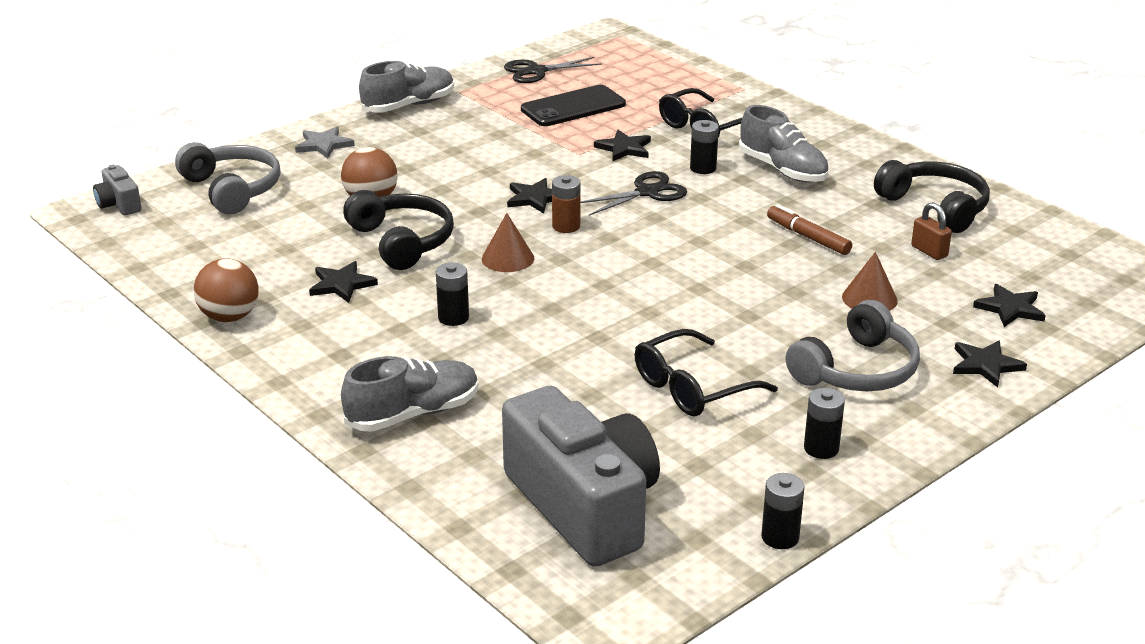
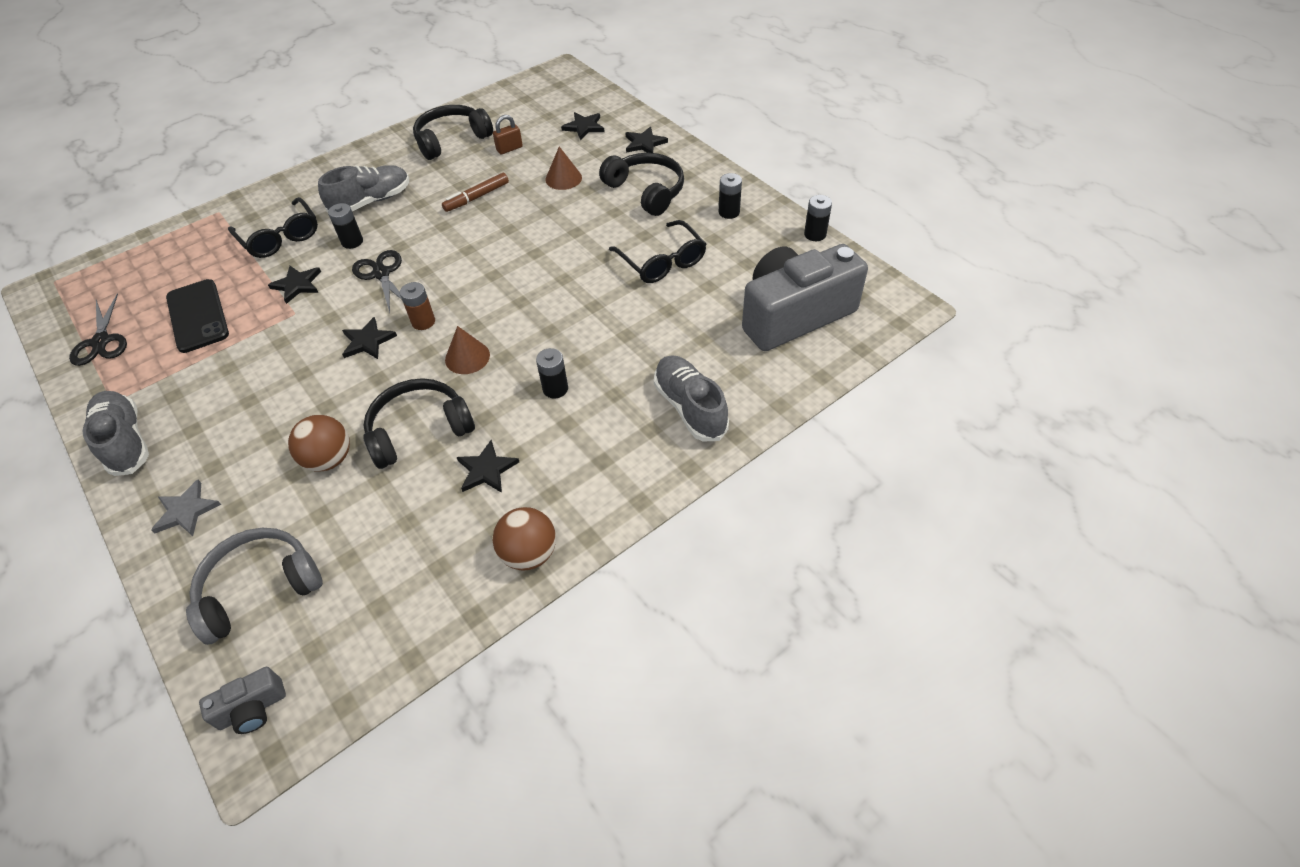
camera: 85 degrees left, 20 degrees up
(857, 370) = (646, 191): grey headphones -> black headphones

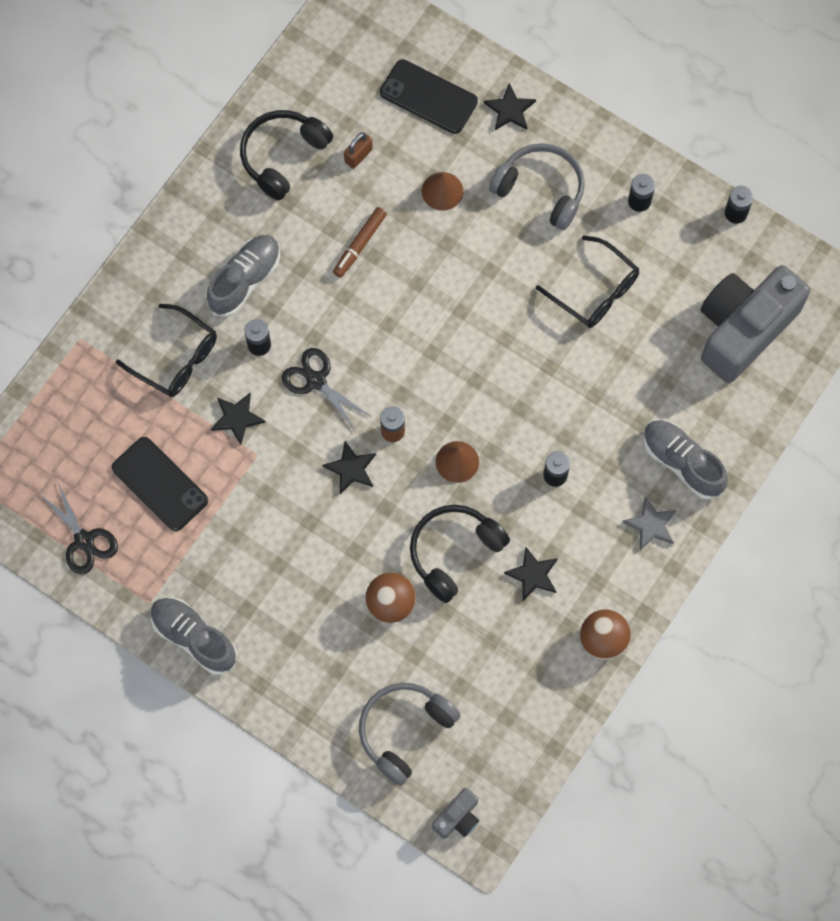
camera: 20 degrees left, 20 degrees up
(186, 511) = (298, 685): grey star -> grey star (651, 525)
(584, 127) = (428, 97): black star -> black phone
(646, 191) = (541, 189): black headphones -> grey headphones

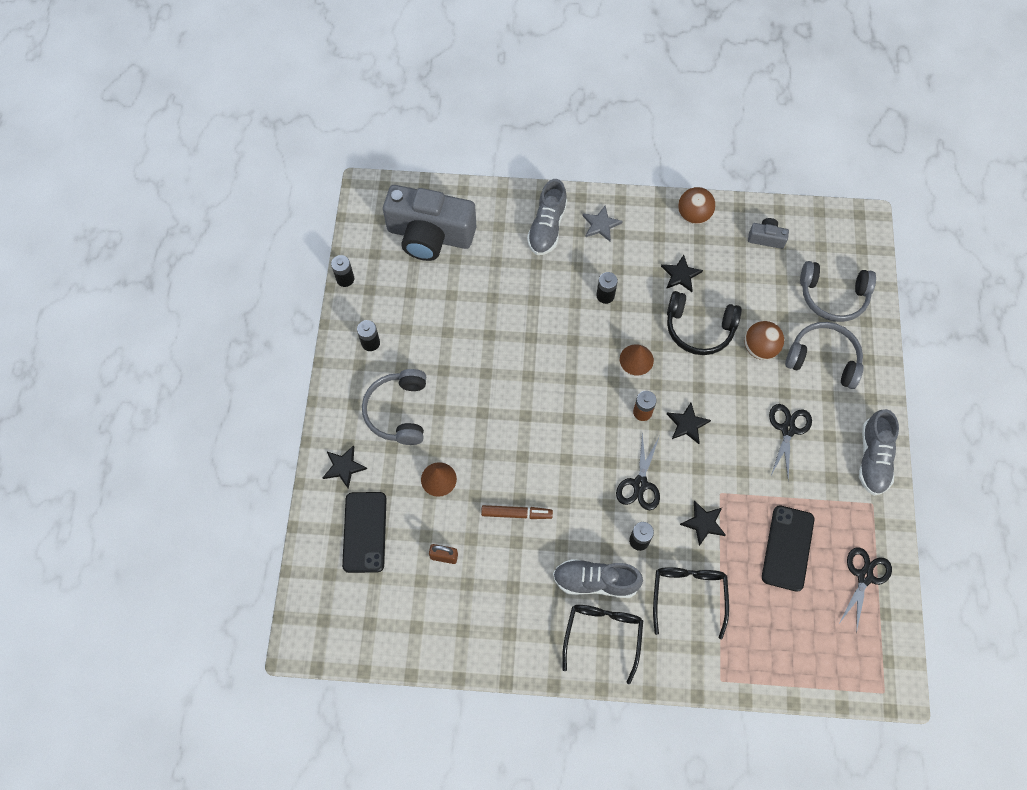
camera: 120 degrees left, 5 degrees down
(281, 570) = (788, 429): none -> black scissors
(282, 156) = (477, 614): black headphones -> none
(336, 665) = (823, 359): none -> grey headphones
(457, 818) = (860, 239): grey camera -> grey camera (766, 238)
(595, 291) = (457, 337): black glasses -> black glasses (603, 635)

